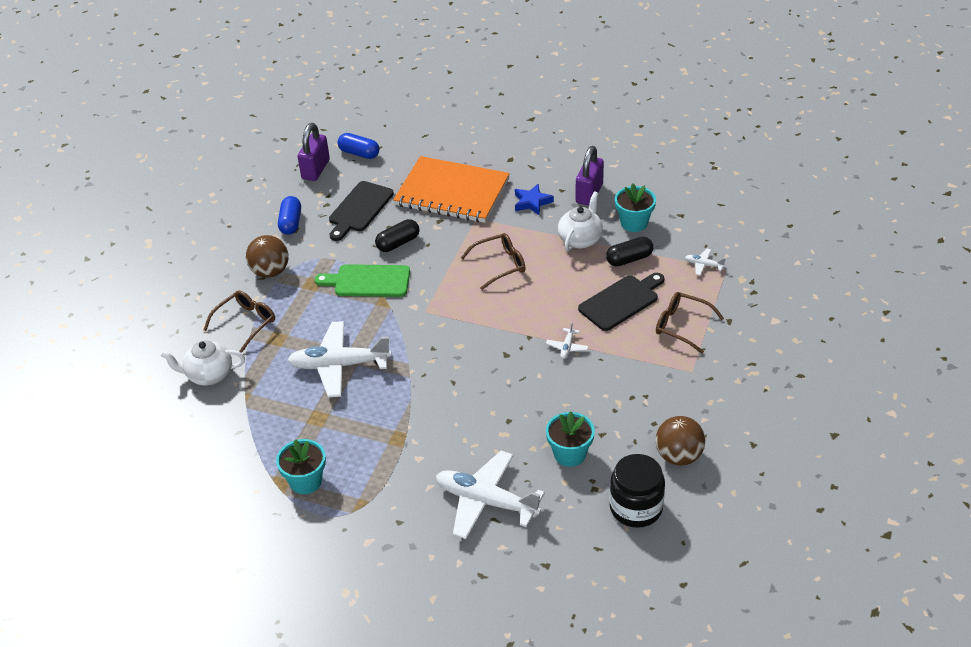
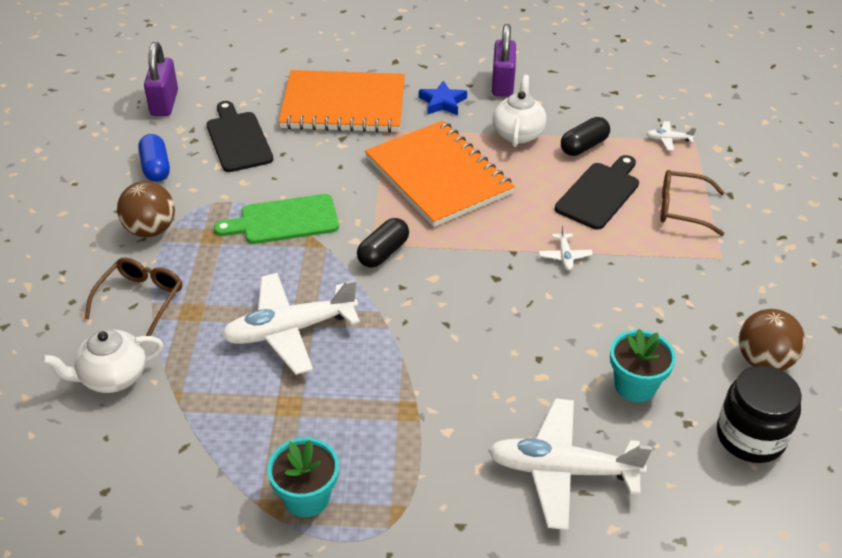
camera: 20 degrees left, 0 degrees up
(359, 153) = (212, 78): blue capsule -> none
(359, 209) = (238, 139): black cutting board -> black cutting board turned 150 degrees clockwise
(398, 243) = (303, 170): black capsule -> black capsule (383, 253)
(500, 265) = (438, 176): brown glasses -> orange notebook
(634, 223) = (568, 107): turquoise flower pot -> none

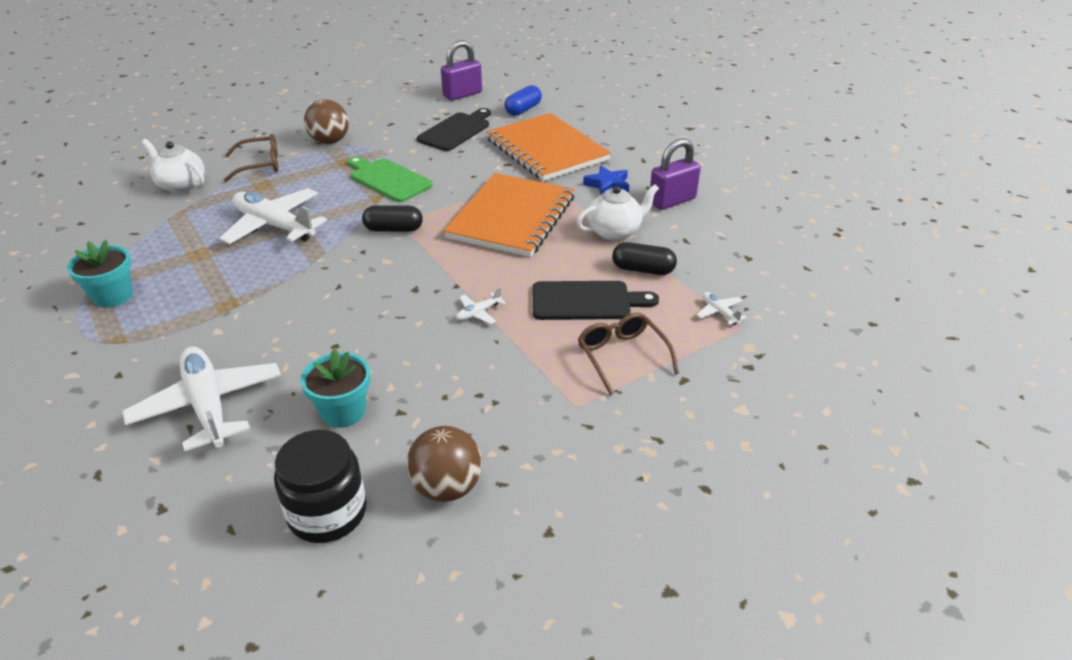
camera: 55 degrees right, 5 degrees down
(156, 167) = (393, 118): blue capsule -> blue capsule (523, 110)

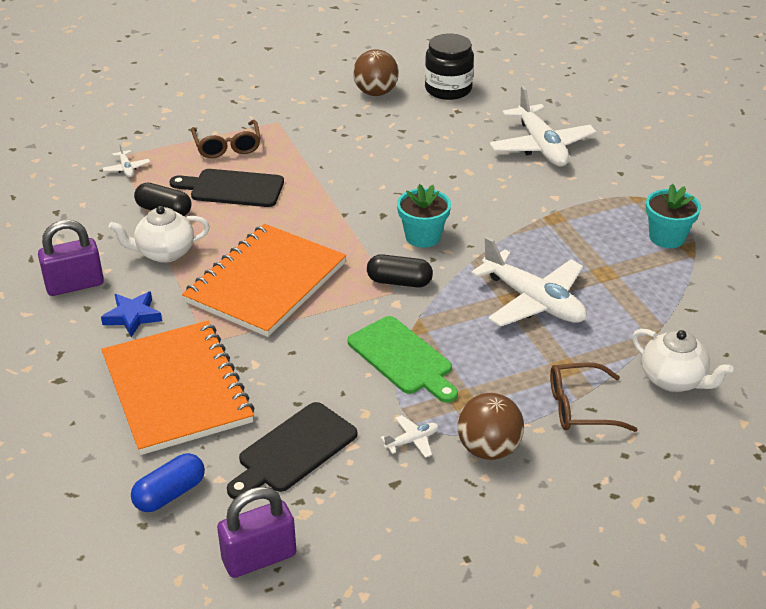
camera: 170 degrees left, 0 degrees up
(343, 411) = (442, 134): turquoise flower pot -> turquoise flower pot (423, 237)
(478, 313) = (330, 188): white plane -> white plane (412, 441)

